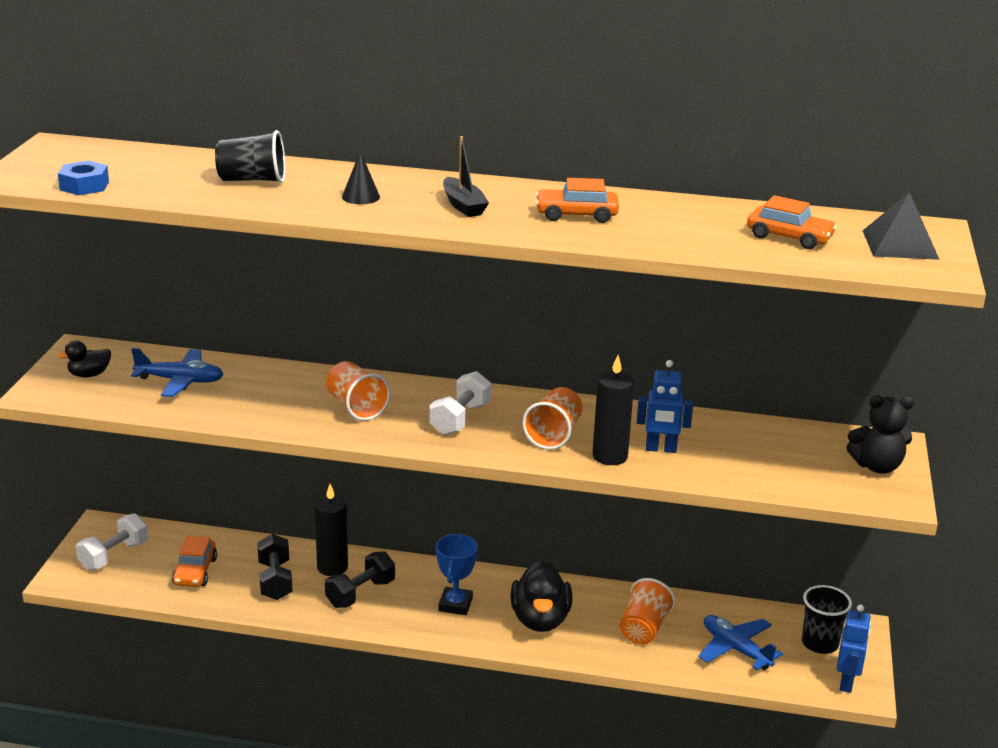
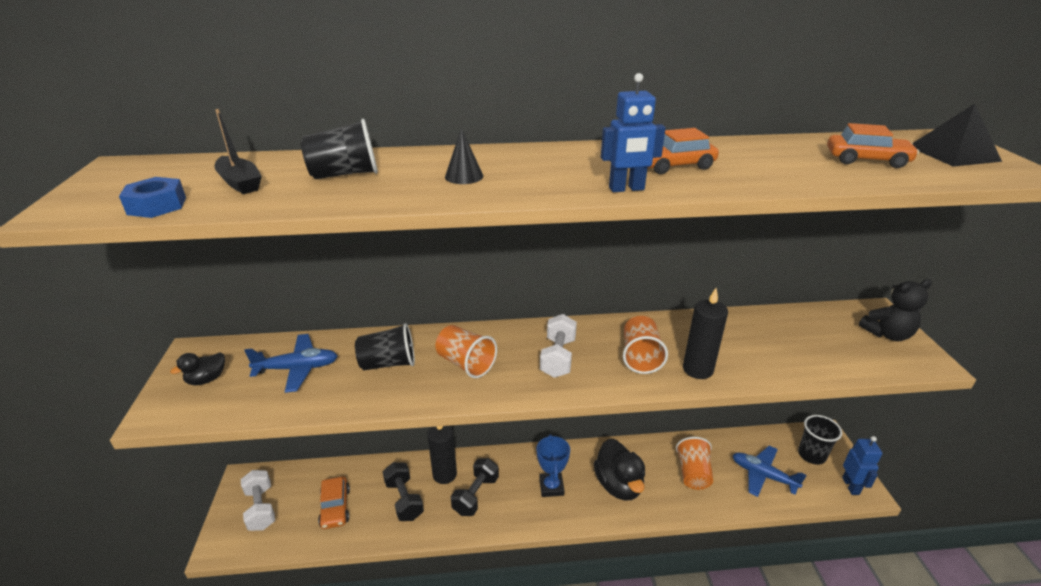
camera: 15 degrees left, 5 degrees up
(114, 555) = (261, 508): white dumbbell -> white dumbbell turned 45 degrees counterclockwise
(275, 393) = (388, 363): none -> black cup
(463, 205) = (567, 171): black boat -> black boat (240, 183)
(661, 449) = (729, 353): blue robot -> blue robot (626, 189)

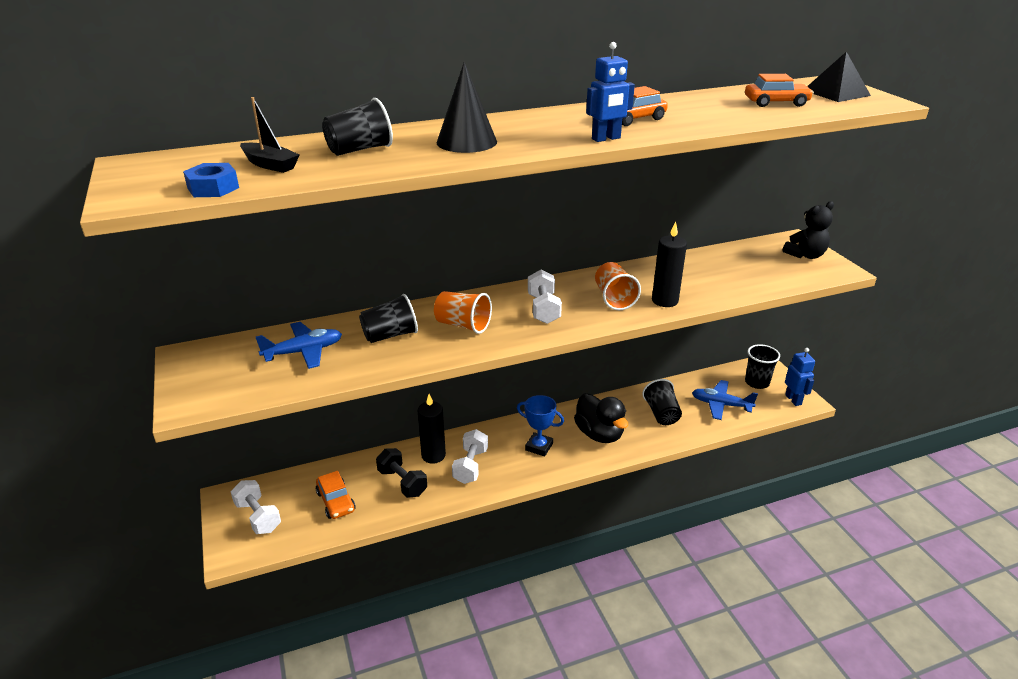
camera: 15 degrees left, 0 degrees up
(207, 379) = (217, 373): black duck -> none
(464, 176) = (466, 142): black cone -> black cone, size x1.80
(476, 495) = (470, 466): black dumbbell -> white dumbbell
(551, 487) = (539, 447): blue trophy -> blue trophy turned 45 degrees counterclockwise
(693, 473) = (661, 414): orange cup -> black cup

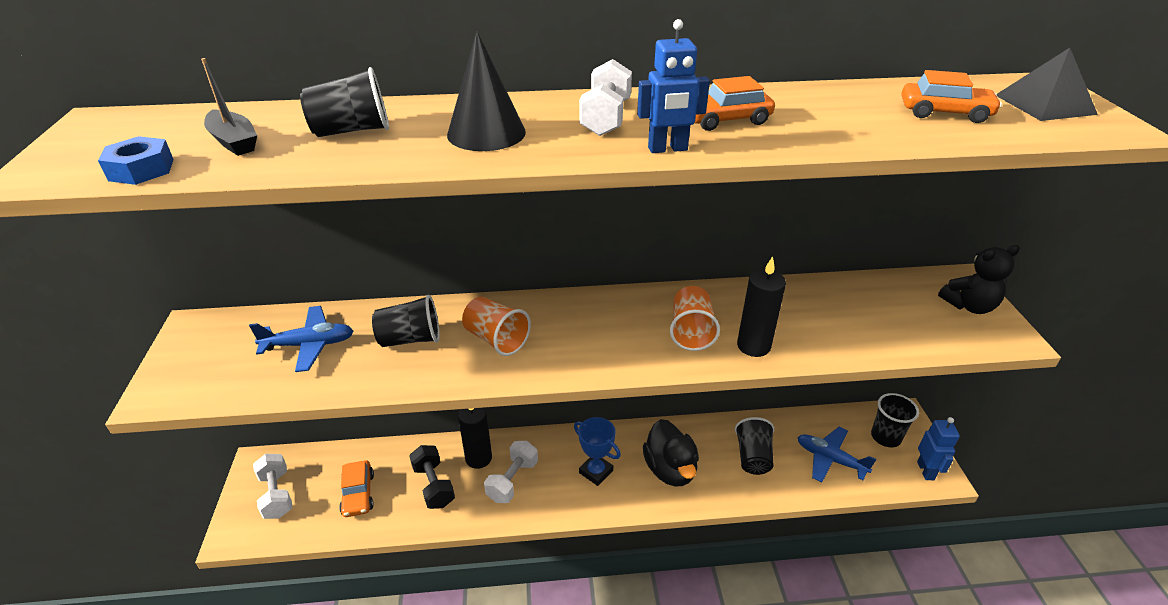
camera: 15 degrees right, 5 degrees up
(543, 309) = (599, 332): white dumbbell -> white dumbbell (606, 118)

